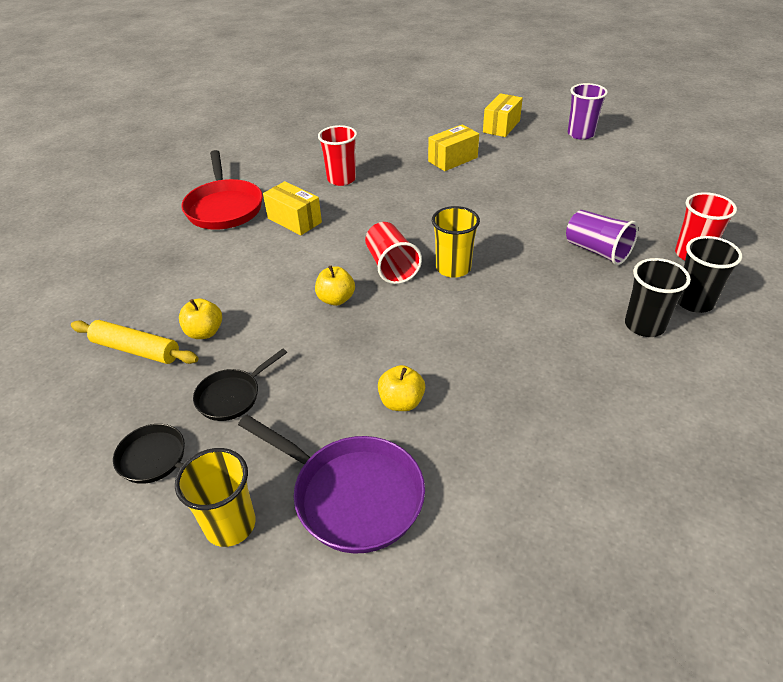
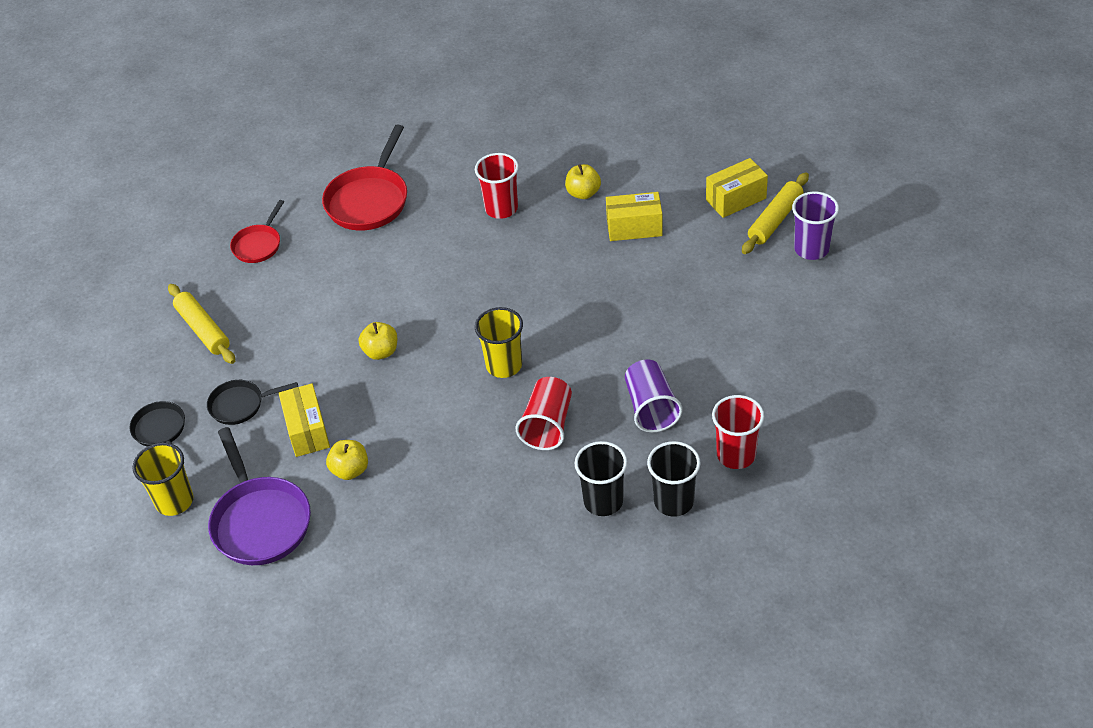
camera: 35 degrees right, 5 degrees up
(143, 267) = (258, 245): none -> red pan
(204, 332) = (260, 336): yellow apple -> yellow apple (583, 193)
(294, 220) = (417, 244): yellow box -> yellow box (307, 430)
(391, 266) = (454, 338): red cup -> red cup (547, 425)
(539, 128) = (775, 219): none -> yellow rolling pin

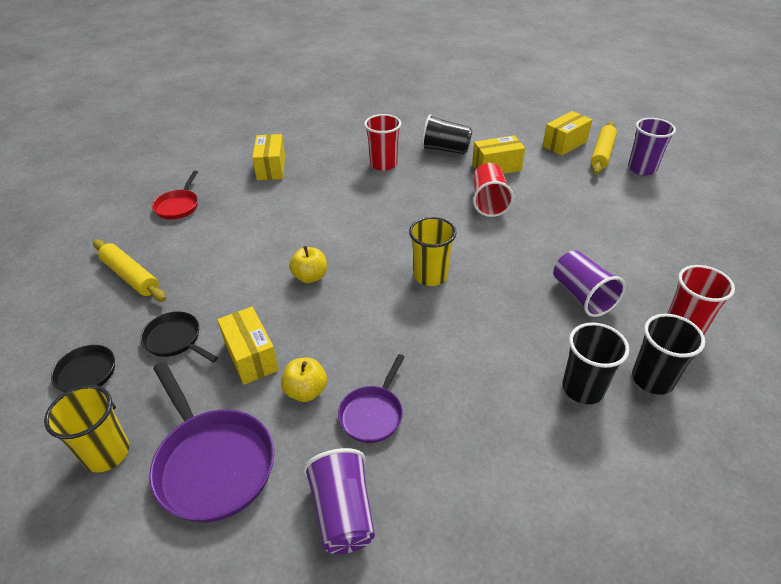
camera: 15 degrees left, 5 degrees down
(240, 405) = (175, 340): black pan -> black pan turned 60 degrees clockwise
(357, 574) = (343, 513): none -> purple cup
(369, 200) = (271, 168): red pan -> yellow box
(404, 498) = (373, 414): none -> purple pan
(547, 425) = (493, 322): red cup -> red cup (489, 202)
(583, 193) = (445, 150): yellow apple -> black cup

